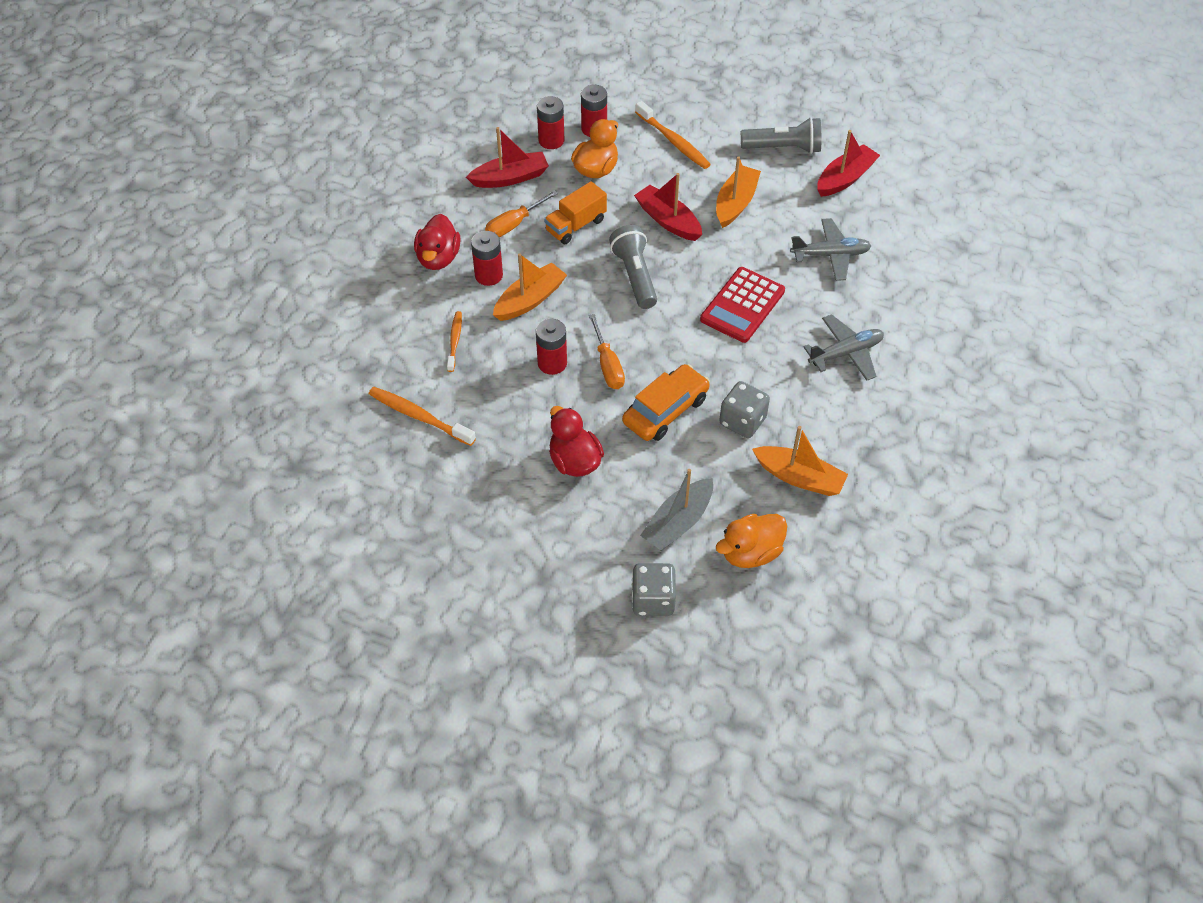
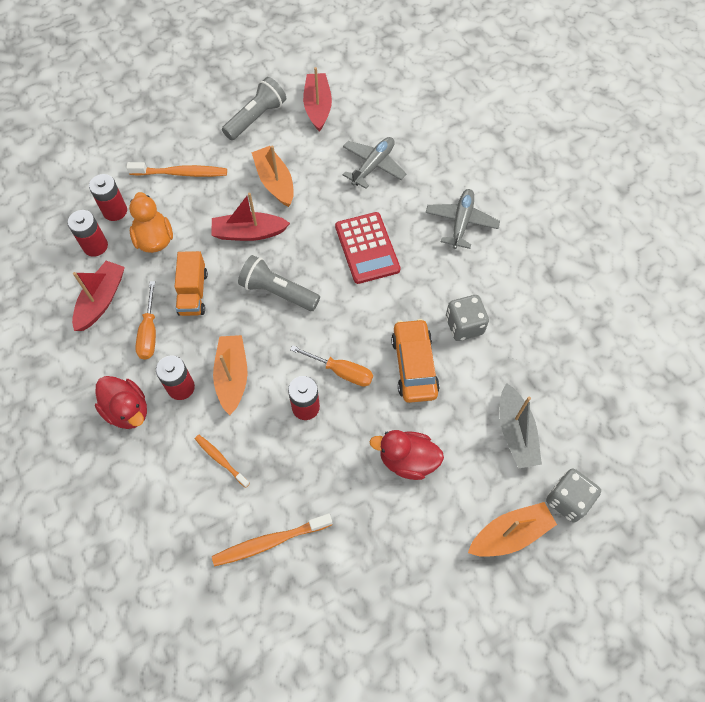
camera: 50 degrees left, 10 degrees up
(750, 552) = (575, 406): orange duck -> none
(799, 477) = (538, 329): orange boat -> orange boat (510, 534)

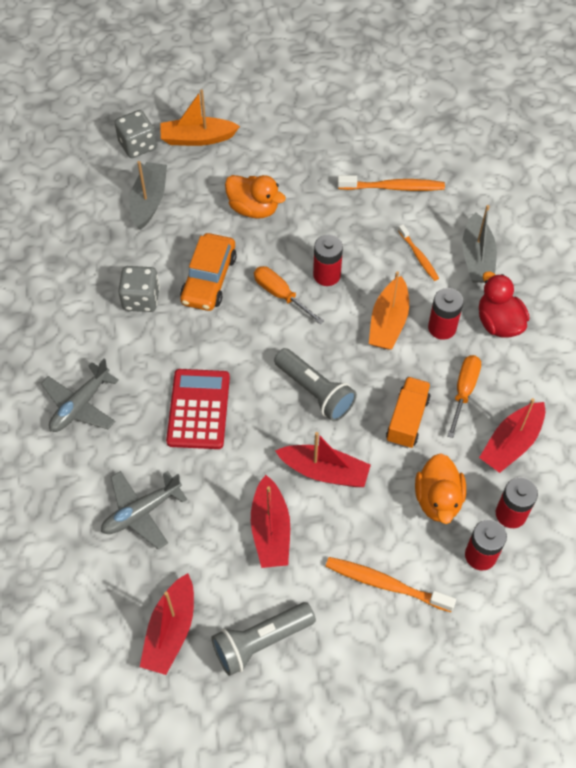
camera: 160 degrees left, 5 degrees down
(160, 479) = (477, 258): none -> grey boat
(275, 182) = (270, 530): orange boat -> red boat
(407, 460) = (253, 208): red duck -> orange duck

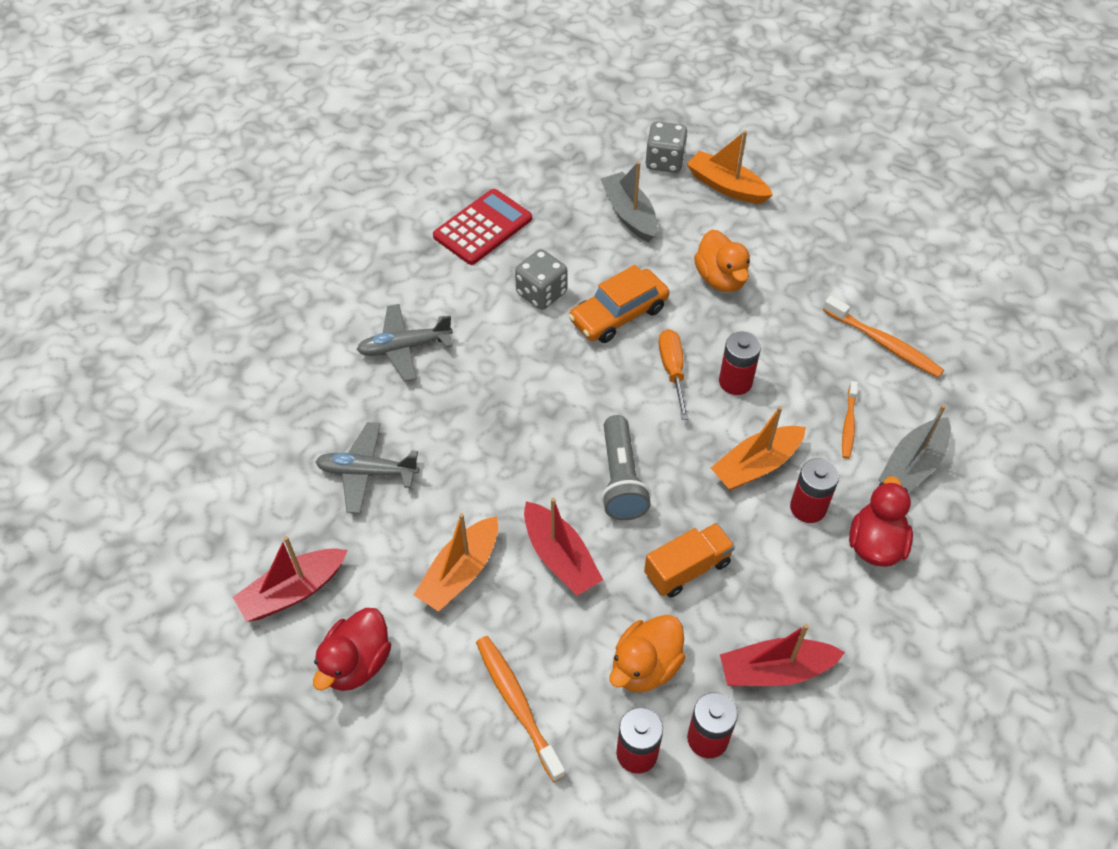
camera: 40 degrees right, 5 degrees down
(149, 201) = (629, 214): grey boat -> grey boat turned 75 degrees counterclockwise
(198, 409) = (500, 420): red calculator -> red calculator (483, 227)
(261, 641) = (357, 663): grey flashlight -> red duck
(270, 530) = (460, 572): red boat -> orange boat
(463, 391) = (772, 584): orange screwdriver -> none

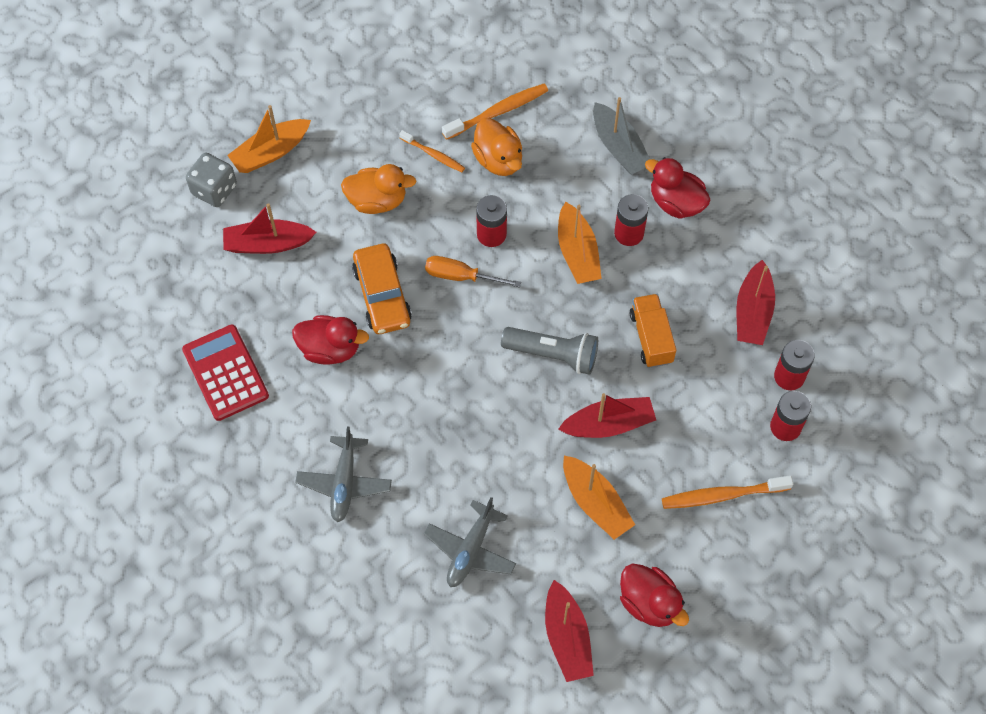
camera: 70 degrees left, 10 degrees up
(541, 293) = (330, 349): grey dice -> red duck
(629, 214) = (267, 243): grey boat -> red boat
(645, 666) = (721, 397): orange duck -> orange duck (498, 160)
(848, 424) = (565, 172): orange toothbrush -> orange toothbrush (433, 155)

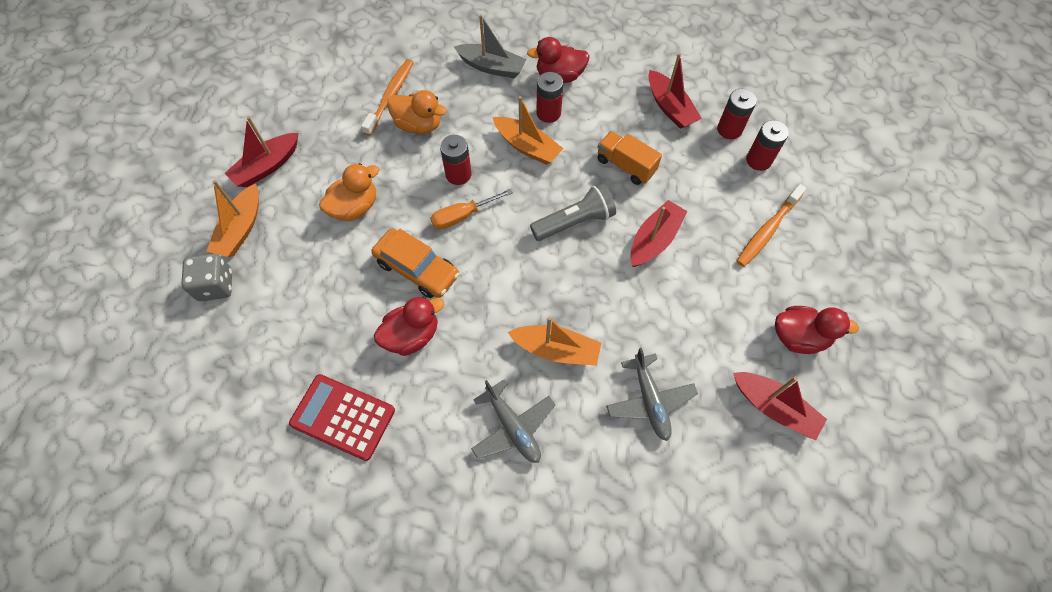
camera: 40 degrees left, 0 degrees up
(267, 243) = (294, 295): red boat -> red boat (267, 166)
(433, 155) = (369, 151): orange toothbrush -> none
(595, 503) = (698, 298): orange boat -> orange boat (556, 349)

